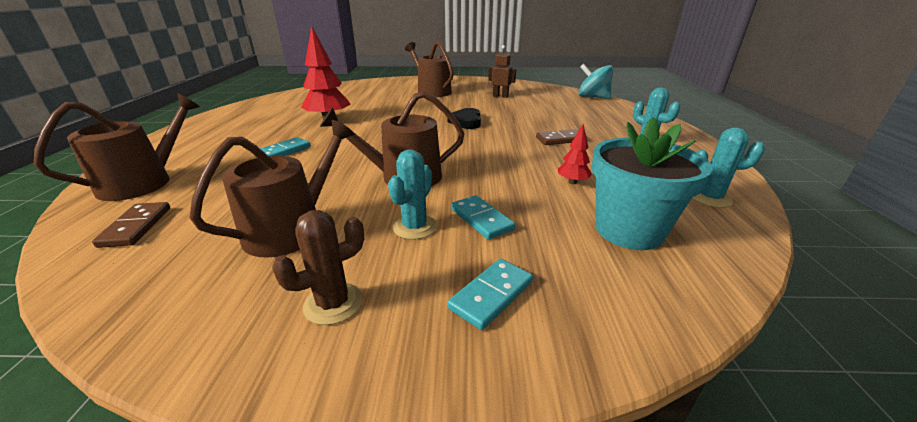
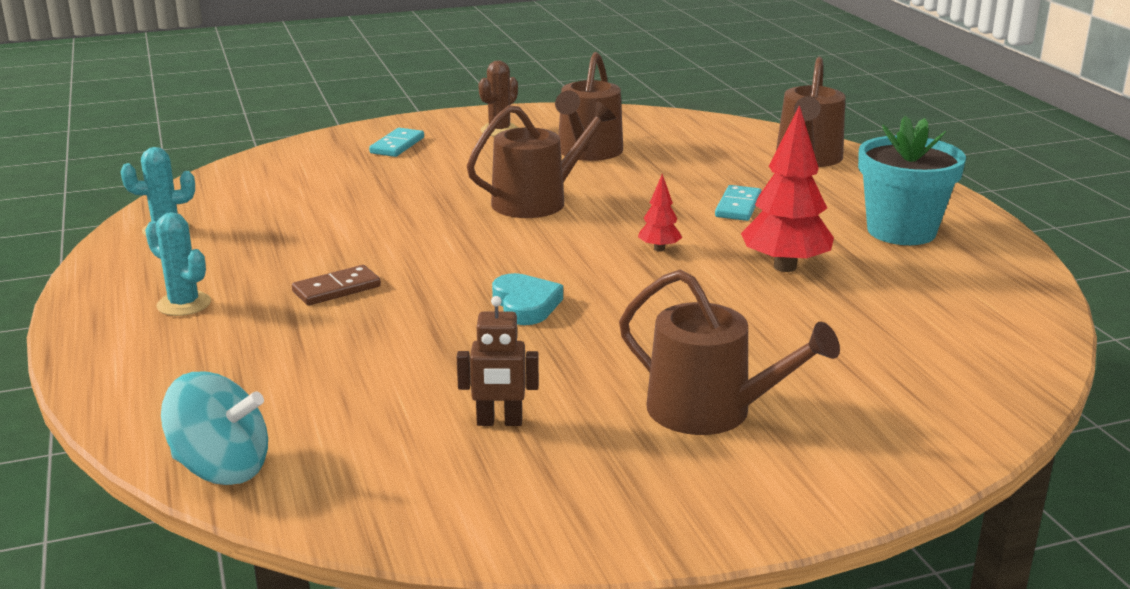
camera: 160 degrees right, 5 degrees down
(136, 227) = (718, 136): brown domino -> none
(415, 227) = (481, 166): turquoise cactus -> none
(466, 122) = (525, 305): black heart -> turquoise heart
(481, 219) = (423, 179): turquoise domino -> none
(572, 182) = (327, 224): red tree -> red tree (659, 249)
(629, 230) = (280, 190): turquoise flower pot -> turquoise flower pot (901, 231)

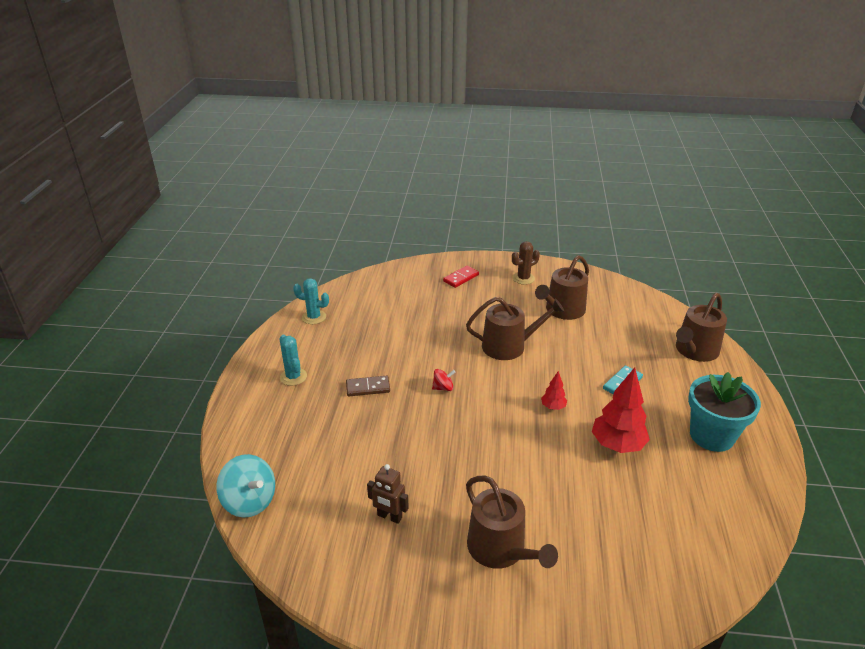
camera: 25 degrees right, 10 degrees up
(397, 145) = (461, 278): turquoise domino -> red domino
(468, 264) = (443, 388): none -> red spinning top
(525, 305) = (453, 430): turquoise heart -> none

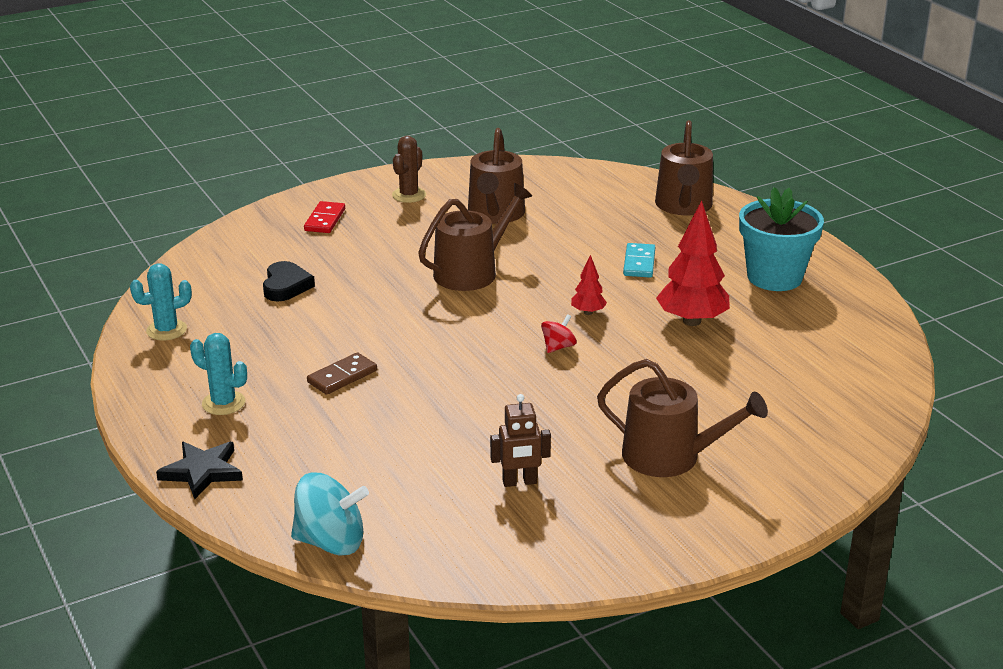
camera: 35 degrees left, 5 degrees down
(239, 417) = (202, 472): none -> black star
(398, 313) = (286, 286): none -> black heart
(443, 388) = (439, 341): red spinning top -> red spinning top (558, 347)

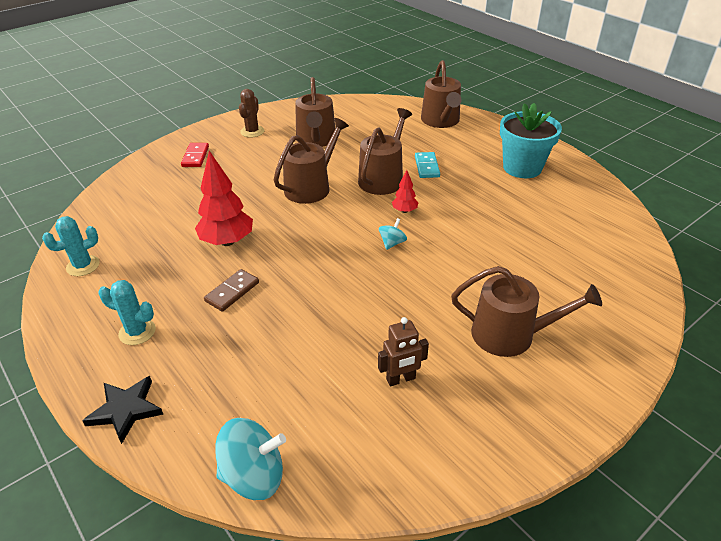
camera: 10 degrees left, 10 degrees up
(286, 286) = (174, 214): black heart -> none
(558, 347) = (392, 243): red spinning top -> turquoise spinning top
(572, 271) = (383, 178): none -> brown watering can
(692, 321) = (480, 209): red tree -> red tree (227, 241)

